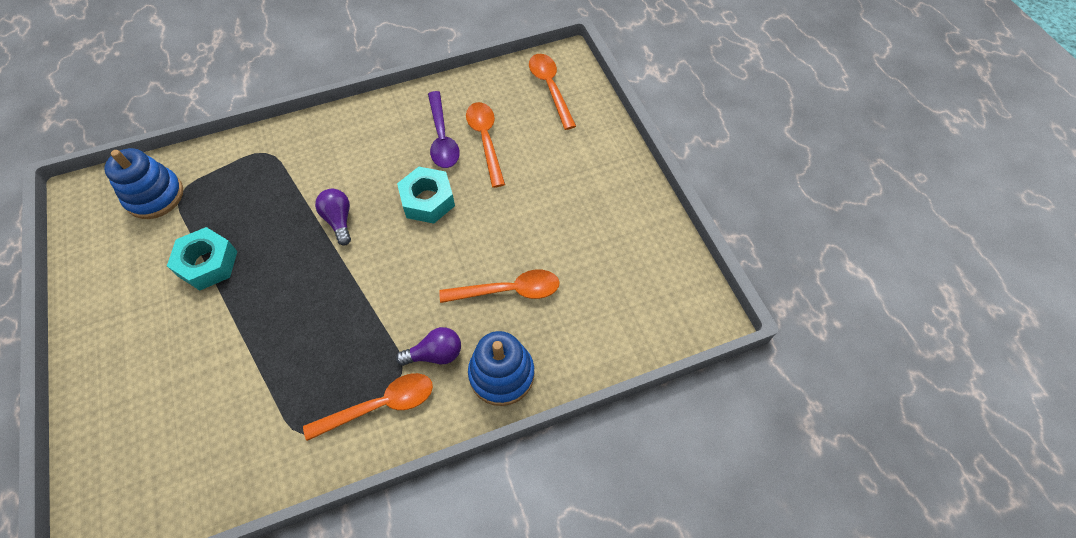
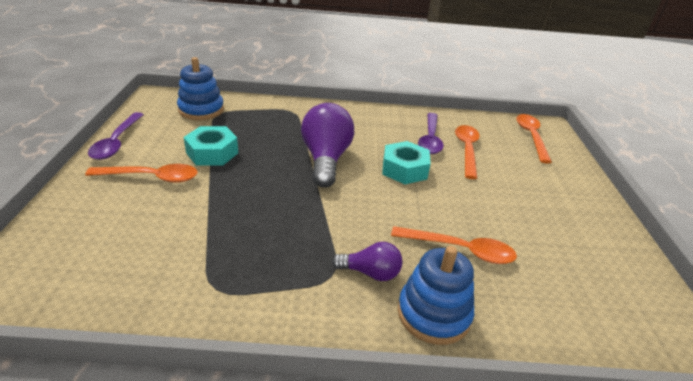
camera: 20 degrees right, 25 degrees down
(86, 294) = (116, 142): none -> purple spoon
(339, 220) = (326, 159): purple light bulb -> purple light bulb, size x1.87
(381, 405) = (300, 294): orange spoon -> orange spoon (152, 177)

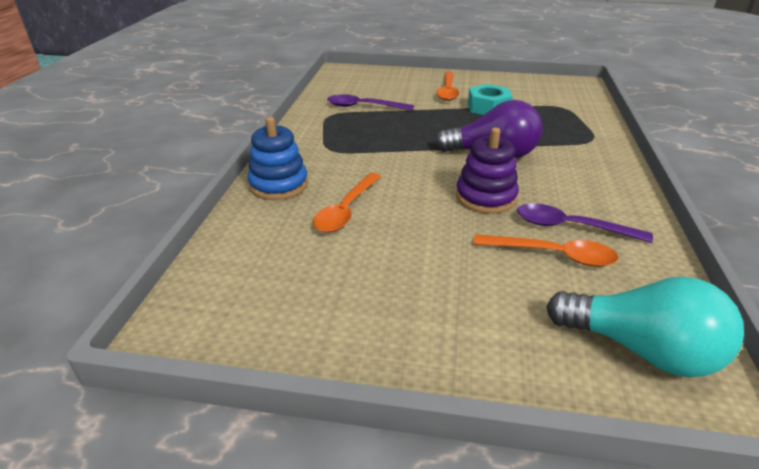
camera: 100 degrees right, 0 degrees up
(116, 142) = (492, 78): purple spoon -> purple spoon (363, 107)
(201, 110) = (564, 100): blue stacking toy -> none
(370, 273) = (329, 164): purple light bulb -> none
(404, 169) = (485, 197): turquoise nut -> purple stacking toy
(531, 137) = (641, 349): orange spoon -> turquoise light bulb

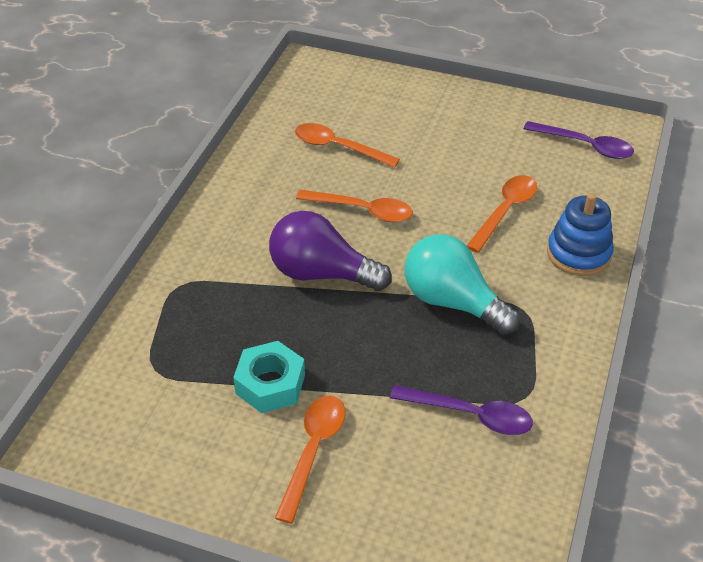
camera: 170 degrees left, 10 degrees up
(485, 197) = (363, 210): purple stacking toy -> orange spoon
(570, 227) = (305, 170): purple spoon -> purple spoon (586, 146)
(641, 349) = (327, 86): turquoise light bulb -> turquoise light bulb (453, 302)

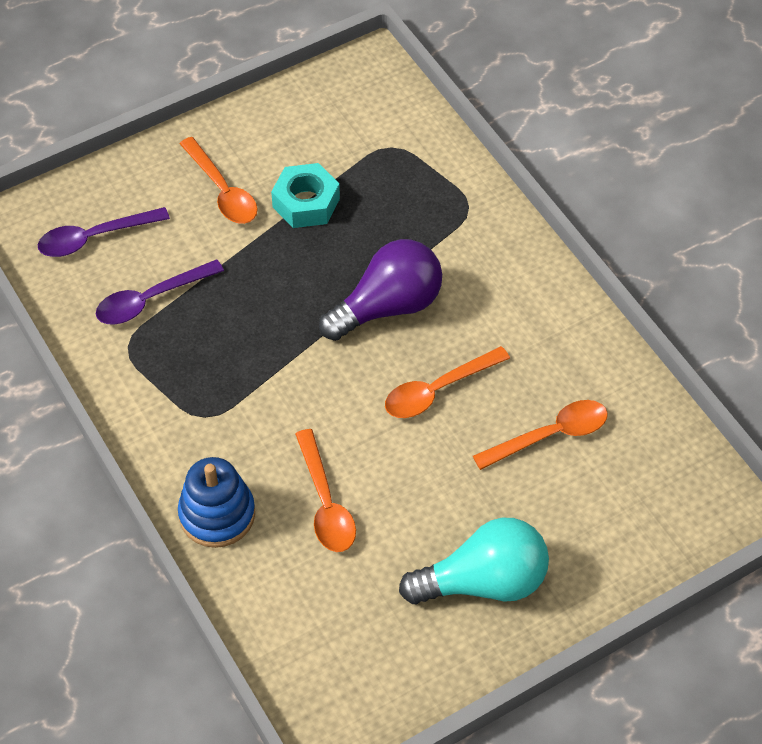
camera: 130 degrees right, 10 degrees up
(453, 302) = (263, 373): turquoise light bulb -> turquoise light bulb (483, 582)
(586, 146) = (344, 664): purple spoon -> purple spoon (94, 238)

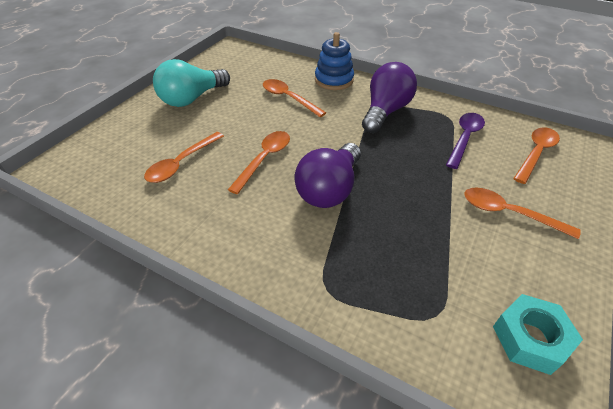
camera: 150 degrees right, 10 degrees down
(94, 238) = (536, 153): purple spoon -> orange spoon
(204, 399) = (385, 111): none -> purple light bulb
(306, 203) = (447, 231): turquoise nut -> turquoise nut (530, 338)

